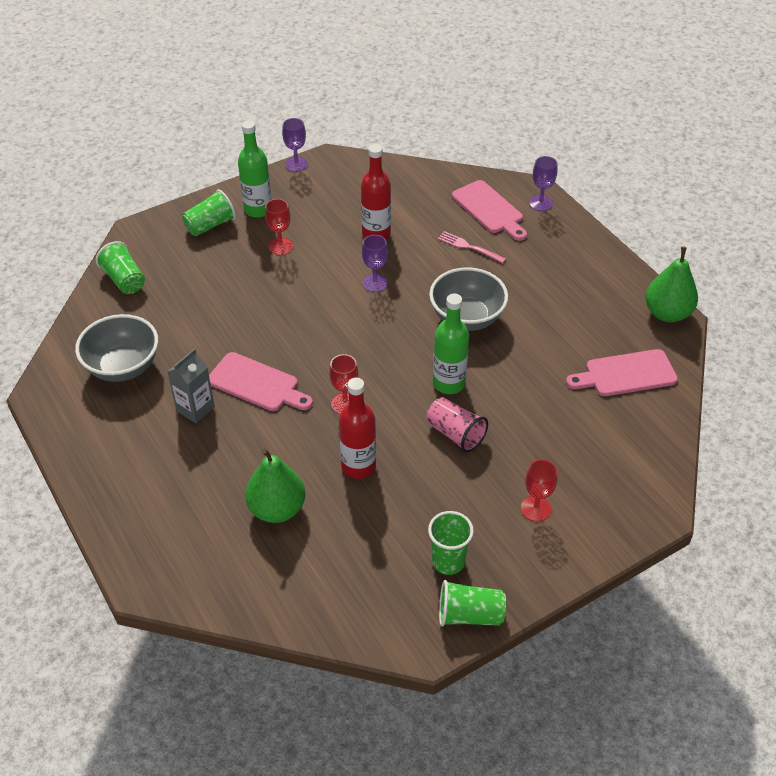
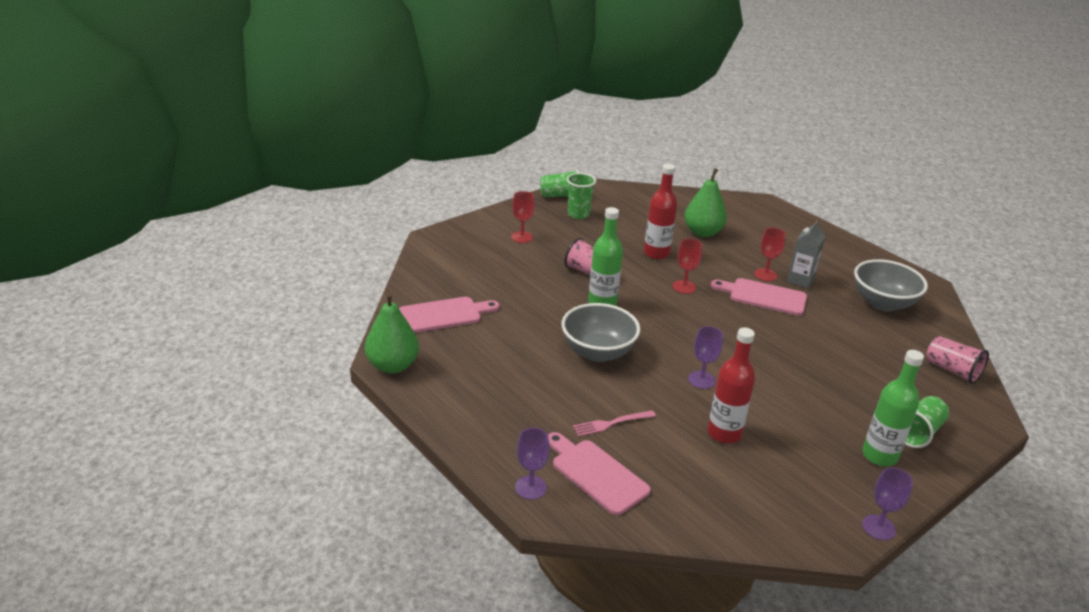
camera: 170 degrees right, 15 degrees down
(124, 280) = (952, 370): green cup -> pink cup
(280, 246) = (822, 412): red goblet -> red goblet (765, 275)
(469, 247) = (611, 423): pink fork -> pink fork turned 135 degrees clockwise

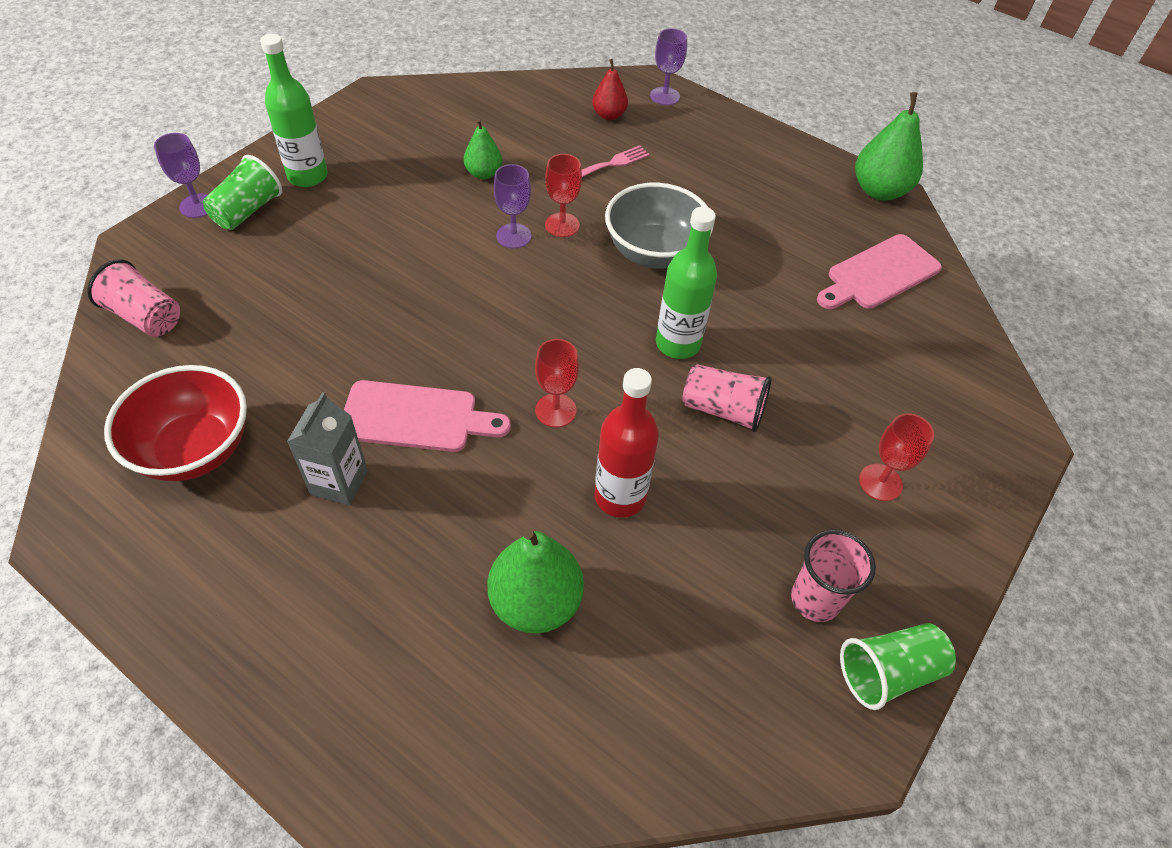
camera: 165 degrees right, 20 degrees up
(578, 214) = (815, 600): green cup -> pink cup
(596, 474) = (609, 115): pink cutting board -> red pear
(724, 433) = (483, 173): red bottle -> green pear
(765, 275) = (406, 481): red goblet -> red goblet (562, 225)
(878, 527) = (335, 109): purple goblet -> purple goblet (198, 206)
(882, 303) = (195, 449): grey bowl -> red bowl

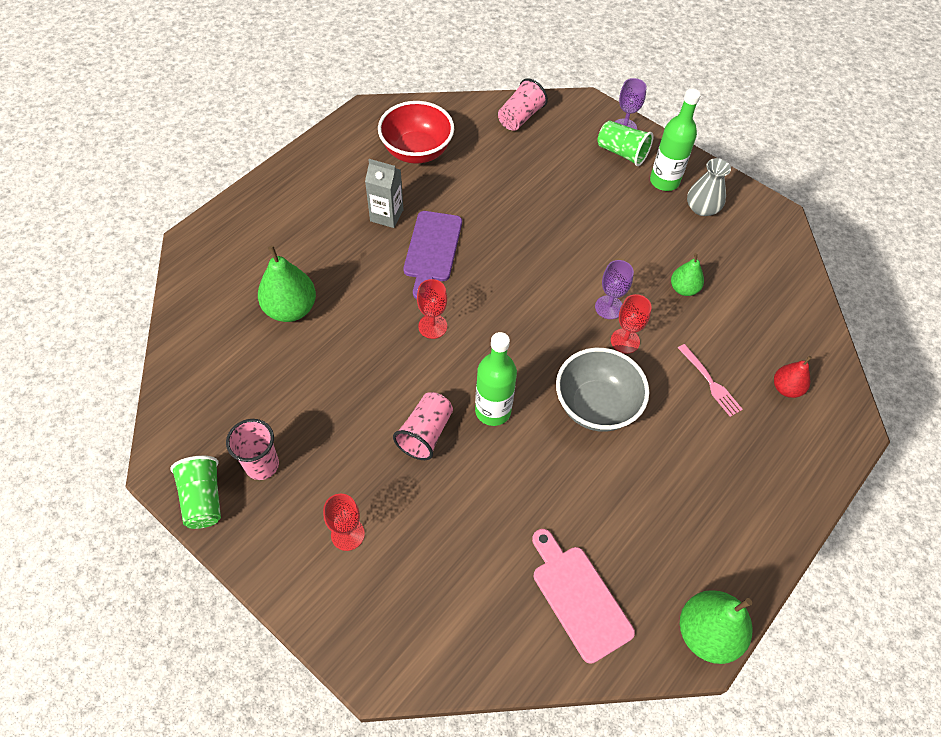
camera: 95 degrees right, 5 degrees up
(358, 149) = (702, 208): none -> grey vase
(416, 418) = (432, 250): pink cutting board -> purple cutting board
(620, 496) = (358, 359): red bottle -> none
(665, 96) = (830, 442): purple goblet -> none

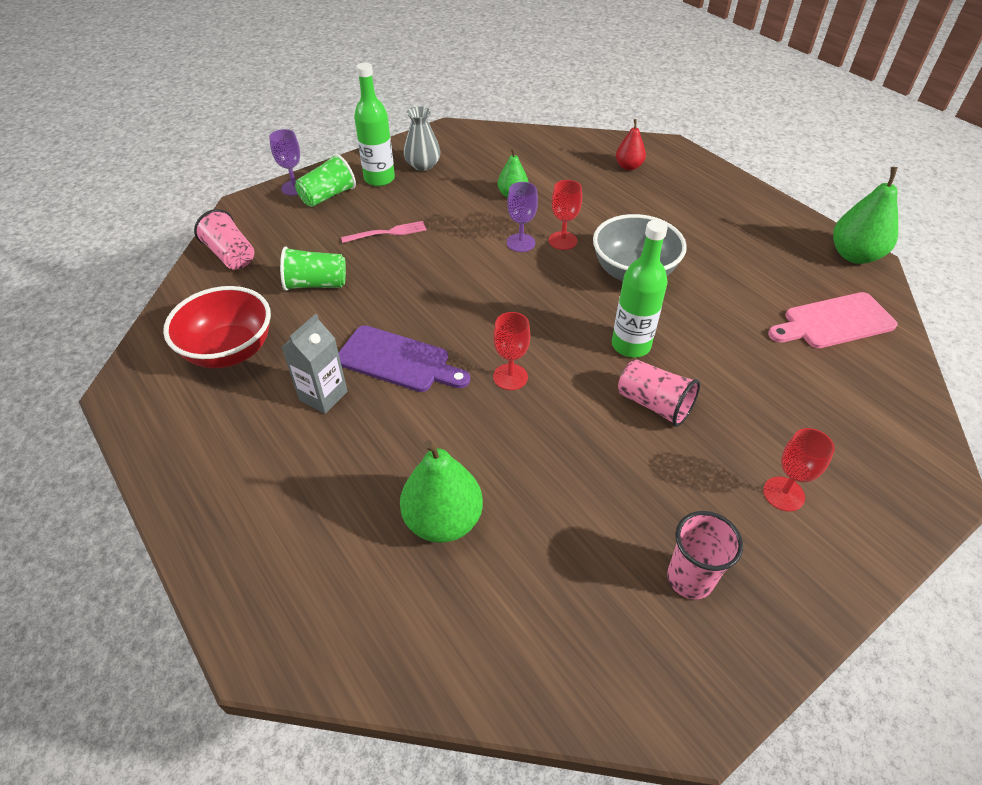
camera: 75 degrees left, 10 degrees down
(203, 499) = (742, 660): green cup -> green cup (316, 284)
(710, 382) = (616, 202): pink fork -> pink fork (387, 233)

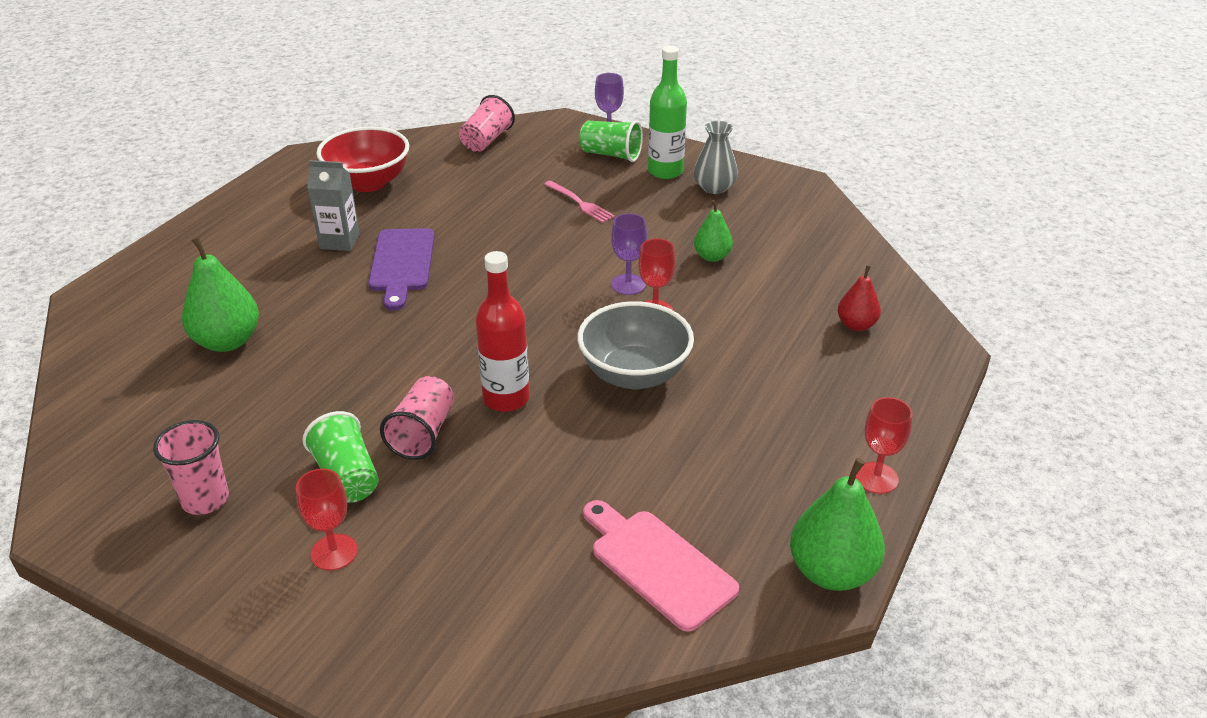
camera: 65 degrees right, 10 degrees down
(316, 284) = (476, 192): green cup -> green cup (347, 477)
(510, 377) = (414, 331): red goblet -> red goblet (876, 478)
(631, 345) = (506, 398): green bottle -> red bottle

